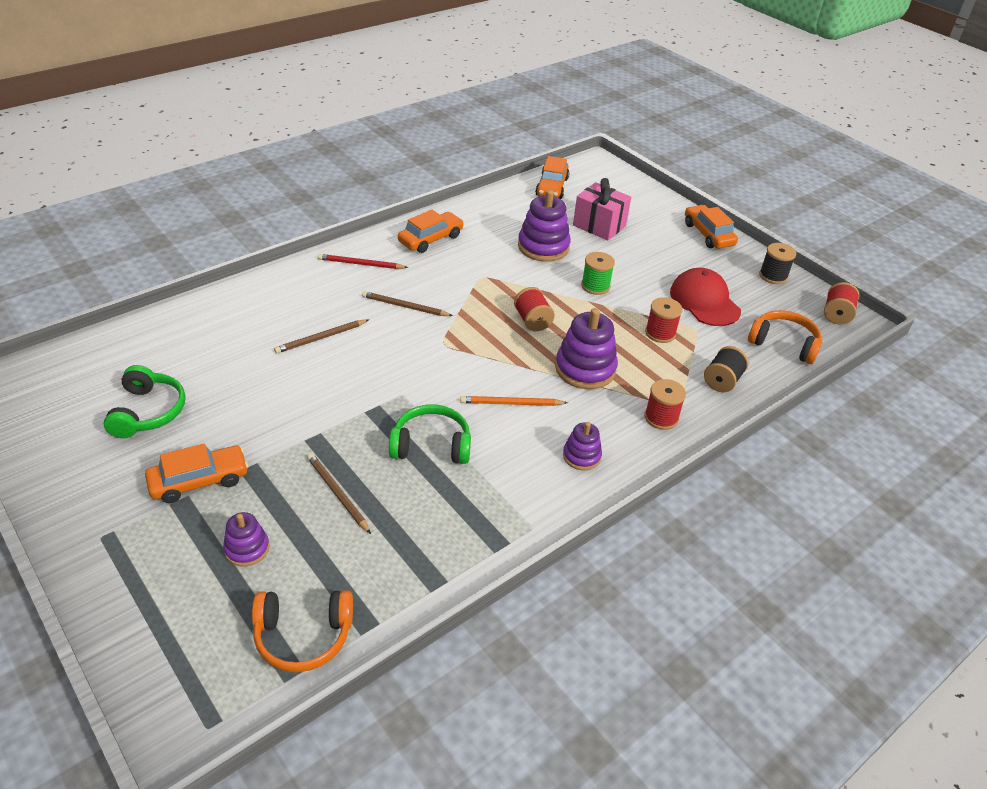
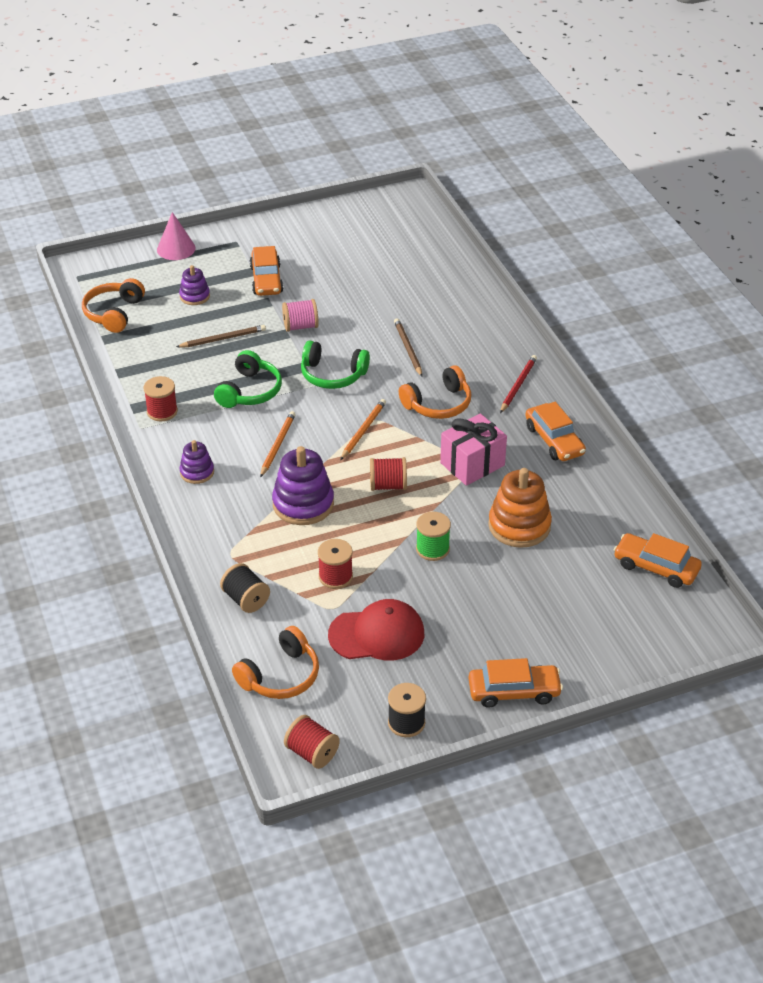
camera: 110 degrees right, 0 degrees up
(121, 607) = (176, 248): none -> pink cone
(148, 412) = (348, 260): green headphones -> green headphones (332, 375)
(297, 427) = (300, 326): none -> pink spool
(405, 306) = (438, 404): brown pencil -> orange headphones
(463, 348) = (363, 431): none -> orange pencil
(543, 247) = (519, 526): purple stacking toy -> orange stacking toy
(599, 225) = (555, 588): pink gift -> pink gift (472, 464)
(661, 417) = (217, 537): red spool -> red spool (162, 411)

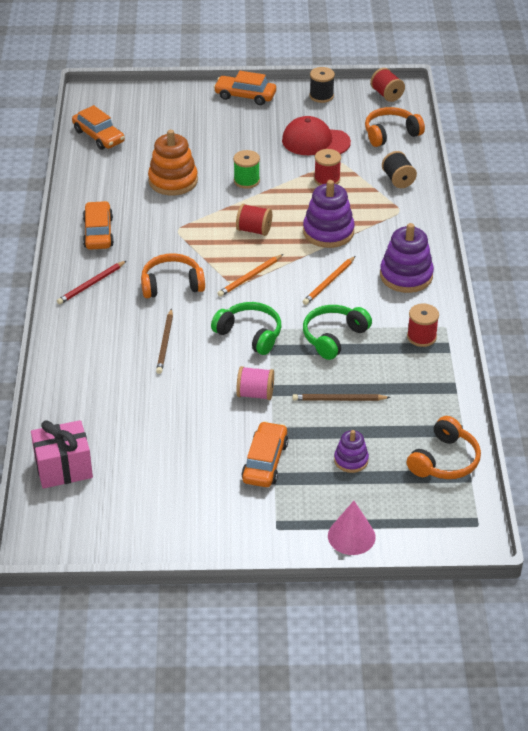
camera: 160 degrees left, 0 degrees up
(197, 472) = (406, 276): purple stacking toy -> purple stacking toy, size x1.76
(472, 464) = (177, 230): pink gift -> pink gift (63, 468)

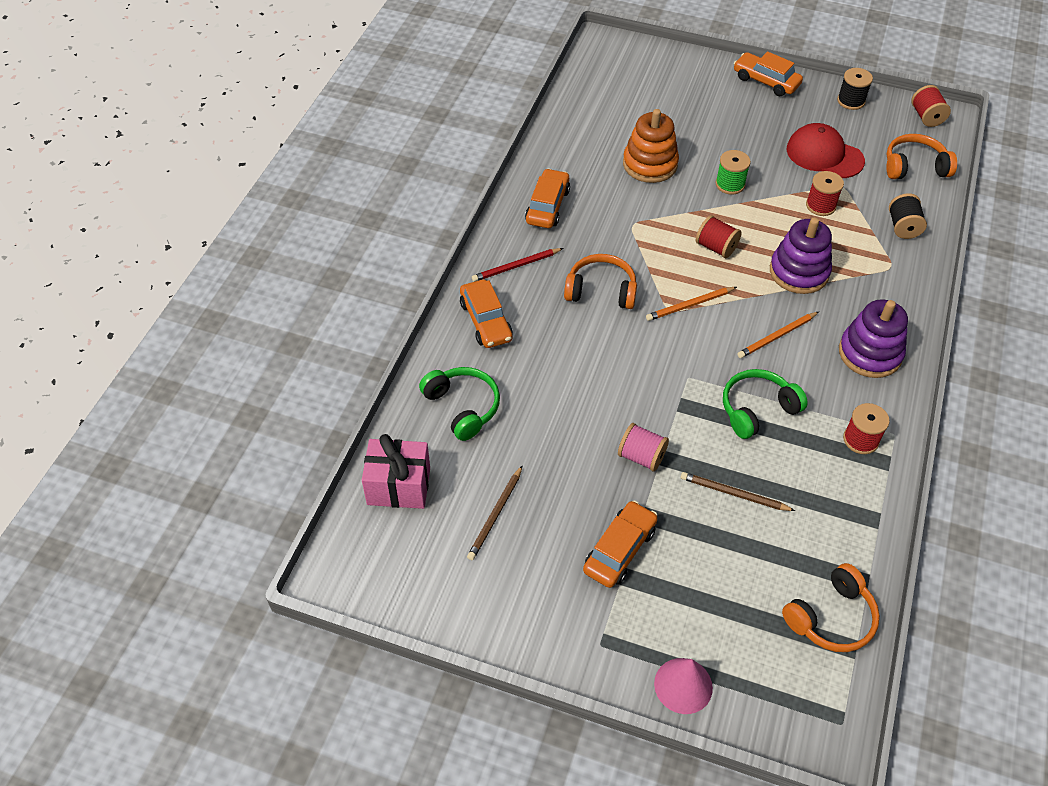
camera: 20 degrees right, 10 degrees up
(99, 136) = (592, 92): orange car -> orange car (486, 321)
(165, 343) = (566, 361): brown pencil -> brown pencil (496, 514)
(250, 334) = (663, 378): green headphones -> green headphones (463, 407)
(351, 460) = (719, 580): purple stacking toy -> none

